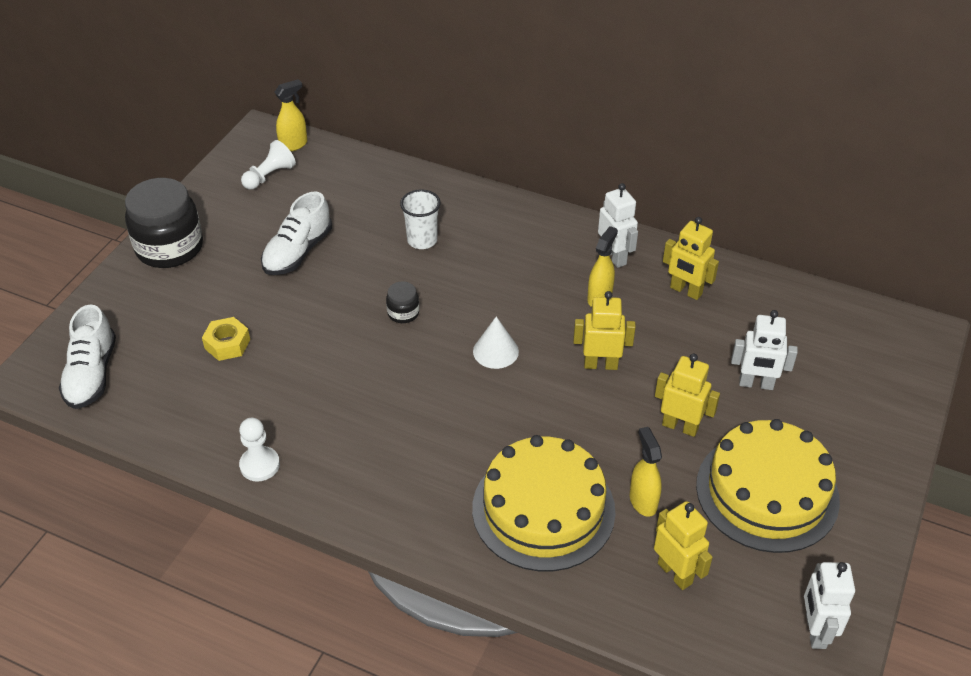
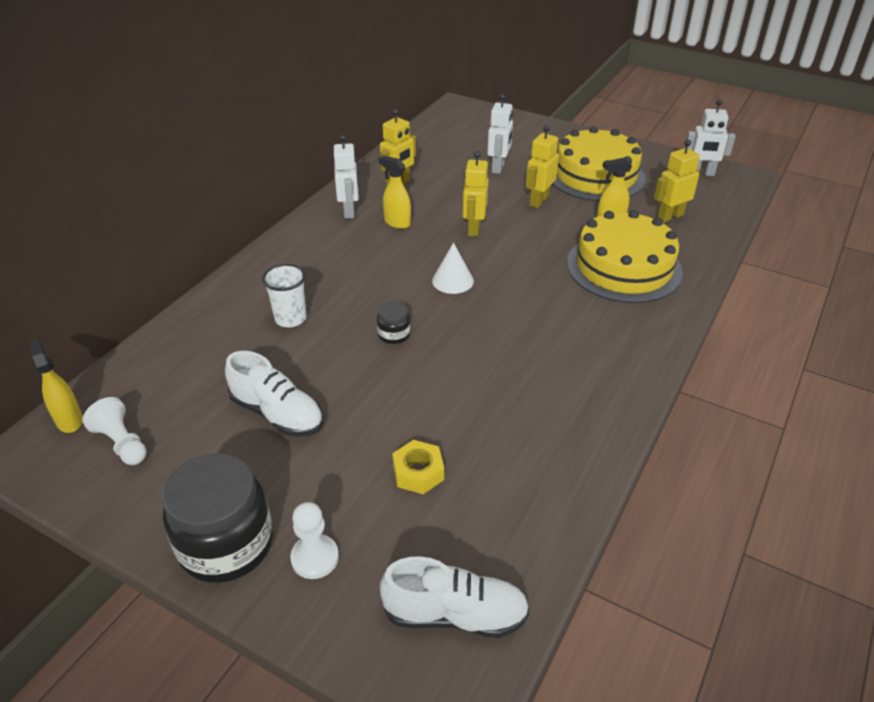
camera: 85 degrees left, 5 degrees down
(260, 465) = (594, 438): white pawn -> white pawn (315, 558)
(614, 257) = (349, 211): white robot -> white robot turned 105 degrees clockwise

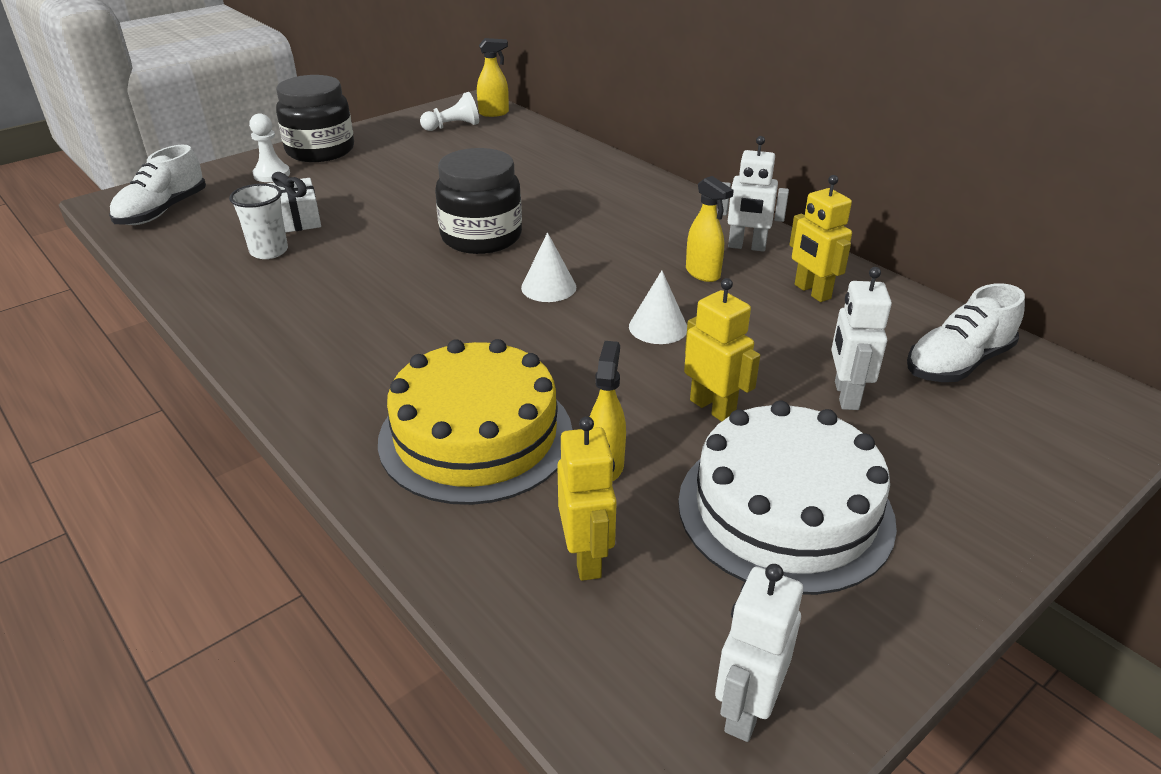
camera: 110 degrees right, 5 degrees down
(277, 414) = (426, 176): white shoe -> white shoe (958, 363)
(290, 318) = (551, 192): white cup -> white cup (269, 251)
(394, 334) = (481, 237): black jar -> black jar, size x2.24
(397, 223) = (703, 273): yellow spray bottle -> yellow spray bottle turned 90 degrees clockwise
(418, 472) = (296, 219): yellow nut -> white gift
(473, 229) = (658, 327): yellow robot -> white cone
(498, 167) = (845, 395): white robot -> white robot turned 60 degrees clockwise
(595, 175) = (785, 510): yellow cake -> white cake

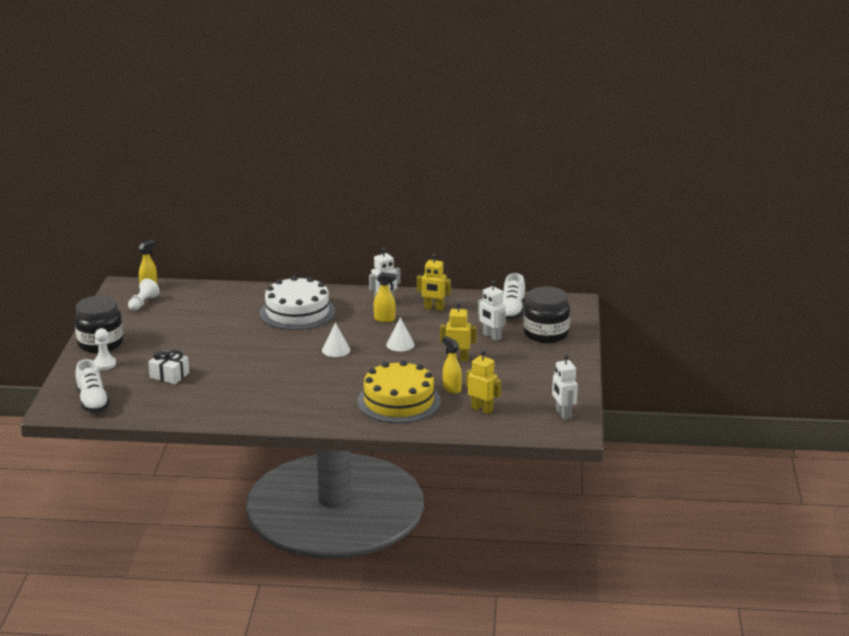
camera: 45 degrees left, 10 degrees down
(269, 251) = (189, 391): white cup -> none
(481, 237) = (270, 345): black jar -> black jar (546, 334)
(785, 510) = (516, 373): white cake -> white cake (297, 312)

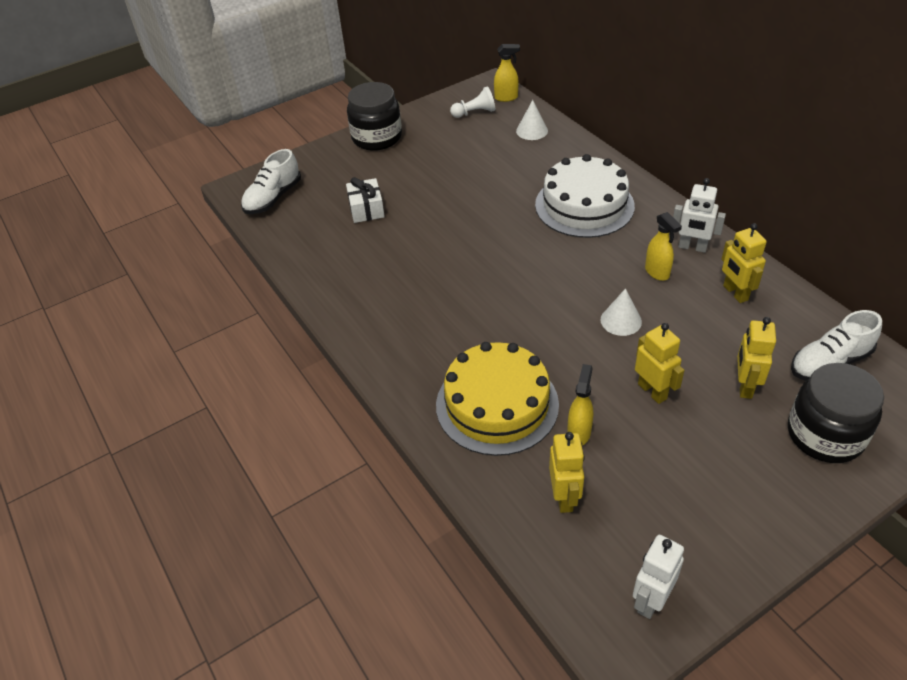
camera: 55 degrees right, 20 degrees up
(104, 364) = (344, 162): white pawn -> none
(336, 350) = (546, 281): white cone -> white cone (532, 131)
(491, 336) = (744, 386): white robot -> yellow robot

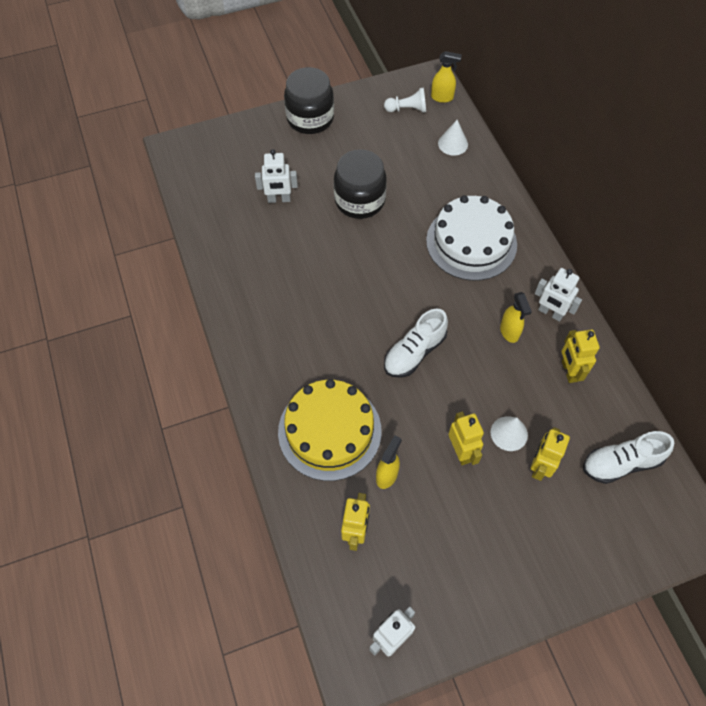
camera: 10 degrees right, 15 degrees up
(273, 198) = (201, 167): white shoe -> white shoe (414, 352)
(366, 209) = (279, 199): white gift -> white robot
(621, 320) = (460, 374): white cone -> white cone (509, 433)
(825, 435) = (587, 531): black jar -> black jar (359, 200)

